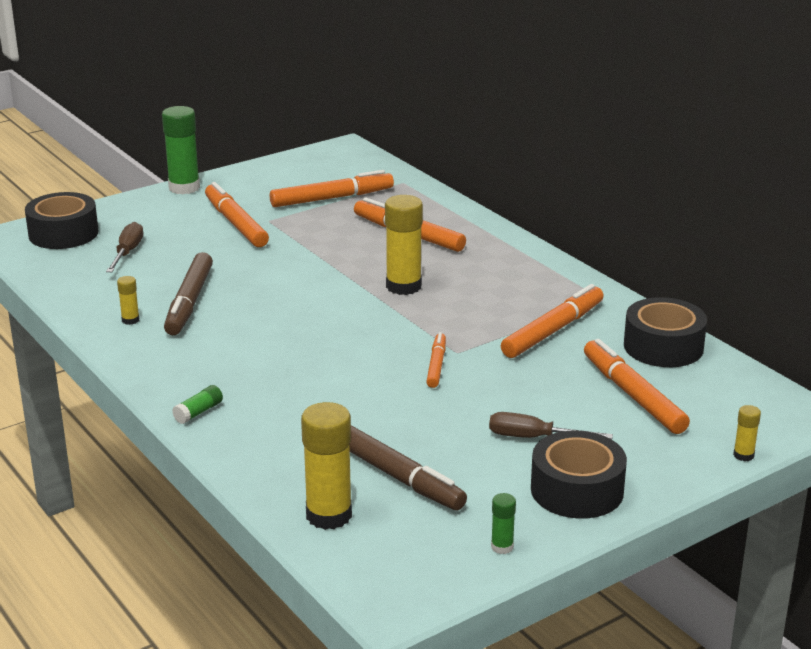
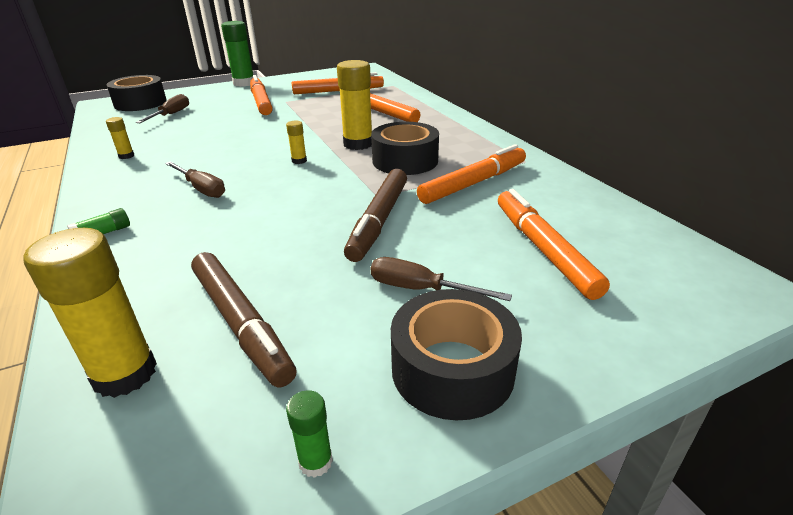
camera: 10 degrees right, 5 degrees up
(189, 302) = (183, 146): brown marker -> brown marker (379, 221)
(259, 357) = (201, 189): none -> brown screwdriver
(436, 365) = (352, 206): orange marker -> none
(663, 346) = (579, 203): black tape -> black tape (405, 161)
(743, 455) = (680, 337): yellow glue stick -> yellow glue stick (299, 161)

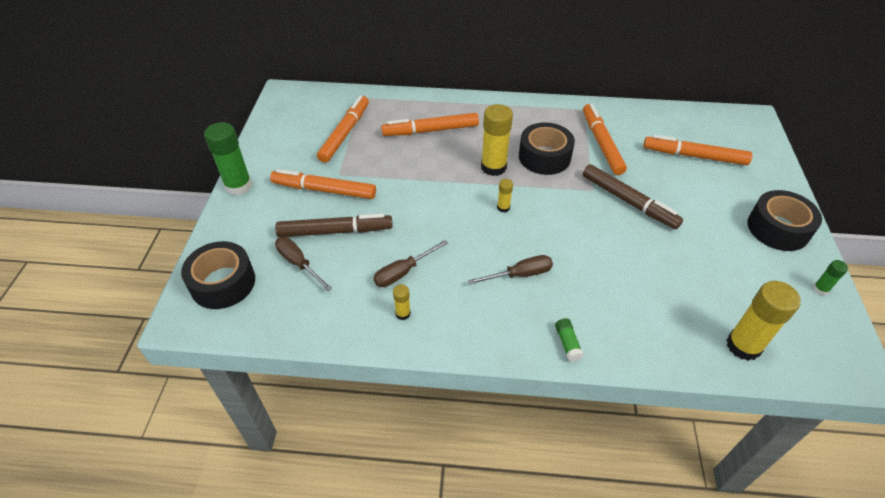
camera: 60 degrees left, 15 degrees up
(241, 323) = (715, 291): brown marker -> brown marker (335, 231)
(421, 289) = (712, 214): brown screwdriver -> brown screwdriver (403, 272)

